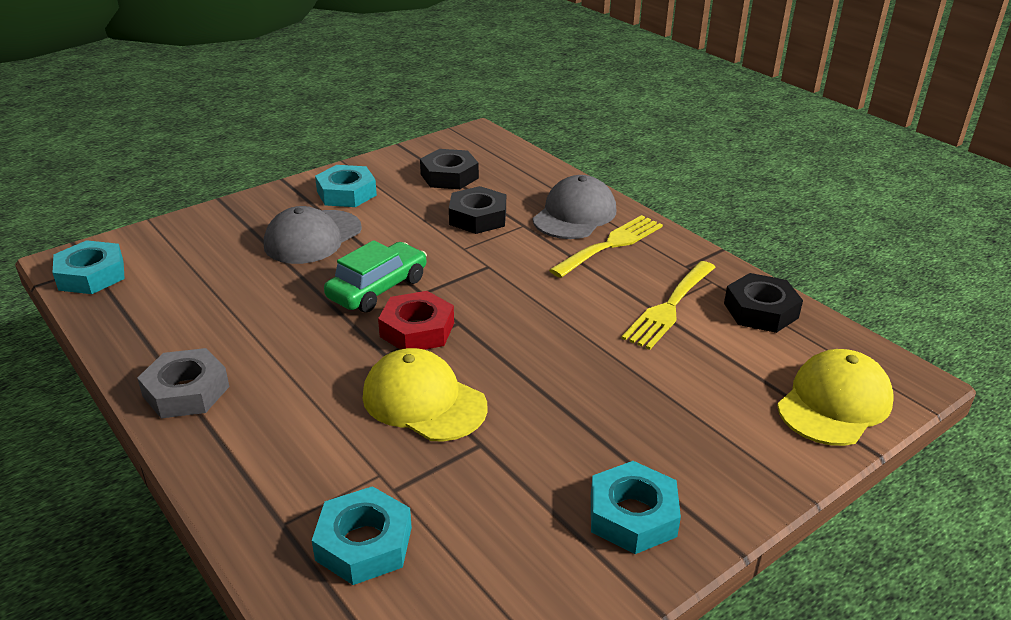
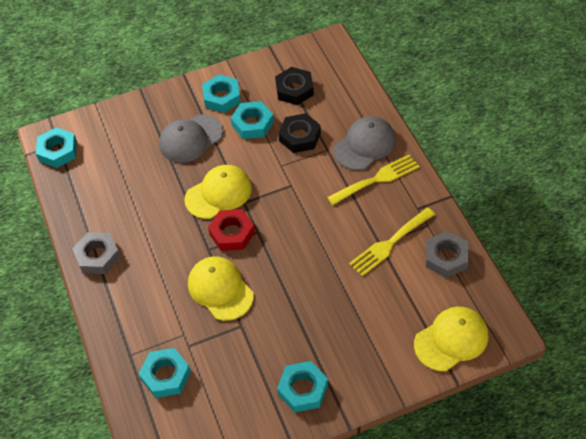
camera: 20 degrees right, 20 degrees up
(378, 288) = (218, 193): green car -> yellow cap
(403, 213) = (253, 124): none -> turquoise nut
(760, 310) = (446, 257): black nut -> grey nut

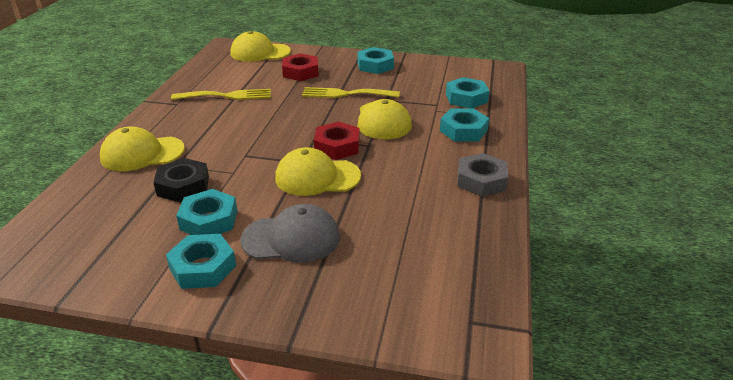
camera: 150 degrees left, 20 degrees down
(58, 151) = (476, 310): turquoise nut -> turquoise nut (463, 130)
(294, 90) = (119, 231): black nut -> none
(365, 145) = (142, 154): grey cap -> yellow cap
(367, 325) = (300, 72): none -> red nut
(377, 179) = (173, 129): yellow fork -> yellow fork (345, 94)
(446, 257) = (203, 78): grey nut -> none

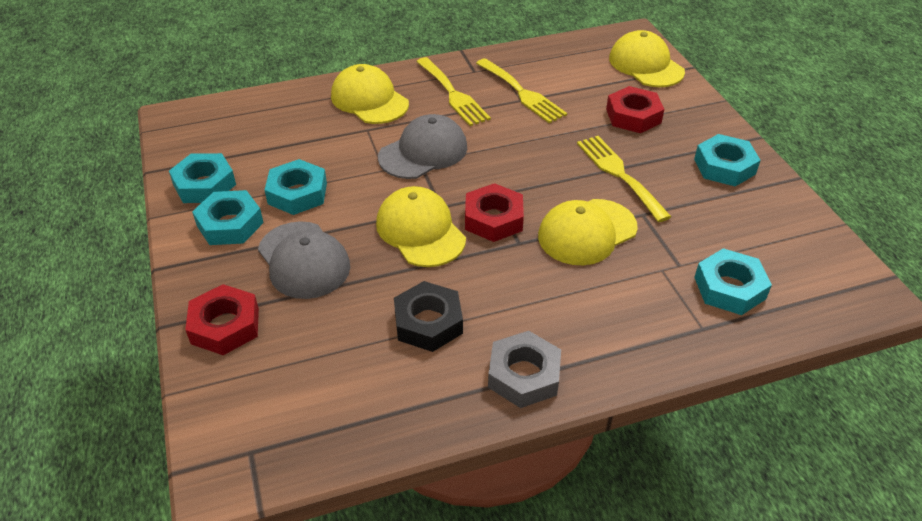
camera: 60 degrees right, 10 degrees up
(183, 186) = (338, 151): black nut -> black nut (428, 322)
(190, 119) = (453, 94): none -> yellow fork
(236, 150) = (423, 152): none -> grey cap
(325, 301) = (225, 326): none -> red nut
(463, 130) = (634, 316): turquoise nut -> turquoise nut (204, 184)

